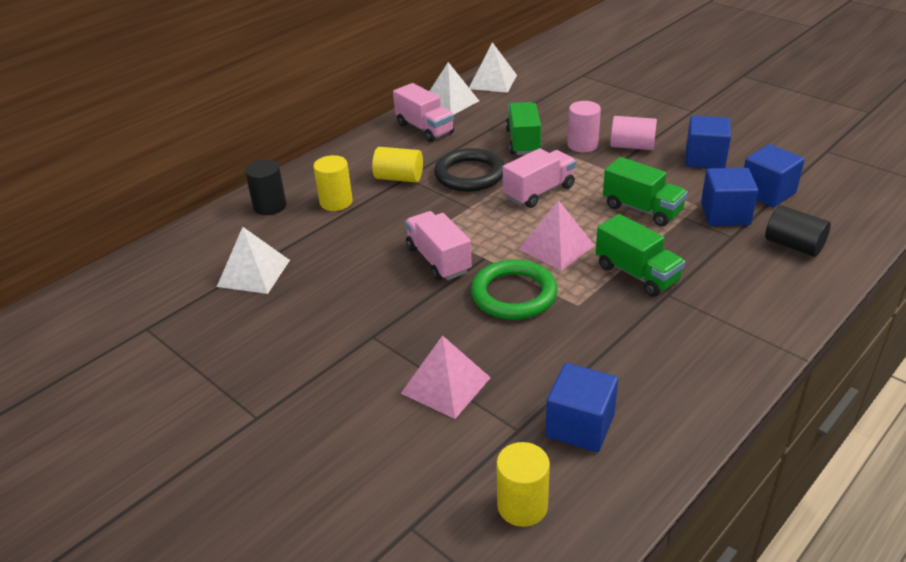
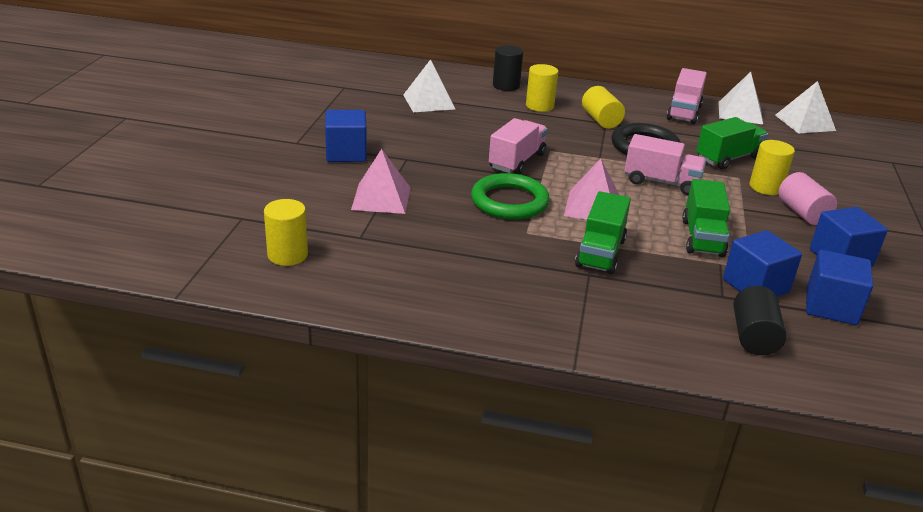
camera: 55 degrees right, 5 degrees down
(580, 426) = (385, 262): blue cube -> blue cube (346, 153)
(582, 145) = (766, 187): pink cylinder -> yellow cylinder

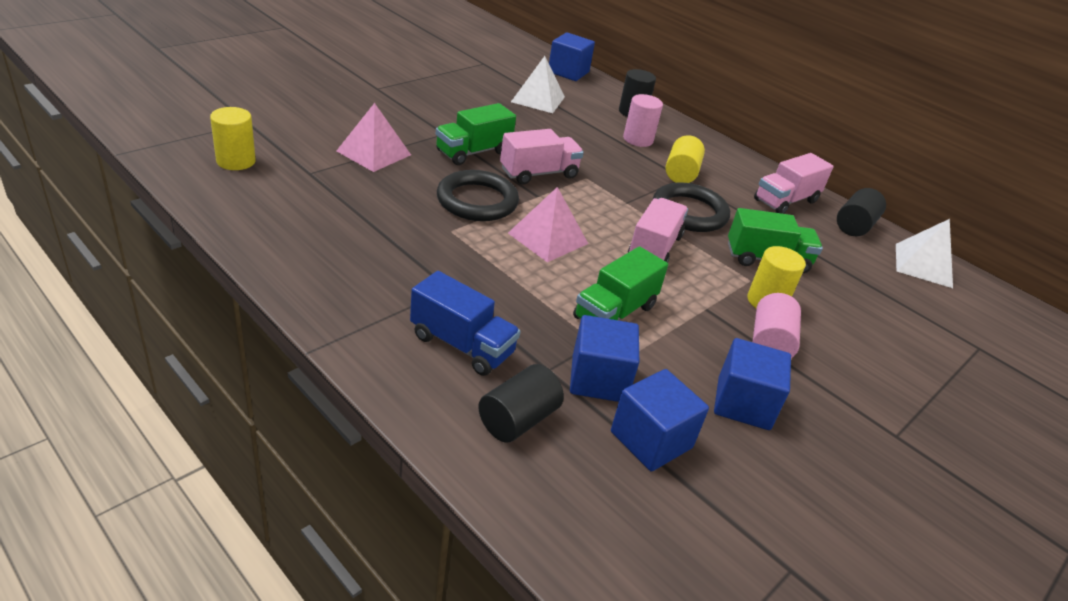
camera: 30 degrees right, 5 degrees up
(346, 153) = (402, 110): blue cube -> blue cube (568, 72)
(509, 201) = (477, 201): green ring -> black ring
(539, 106) = (638, 139): yellow cylinder -> pink cylinder
(600, 253) = (490, 277): green truck -> green truck (473, 152)
(654, 308) = (462, 345): none -> blue truck
(661, 182) = (654, 248): pink truck -> pink truck turned 120 degrees counterclockwise
(740, 113) = (854, 226): white pyramid -> black cylinder

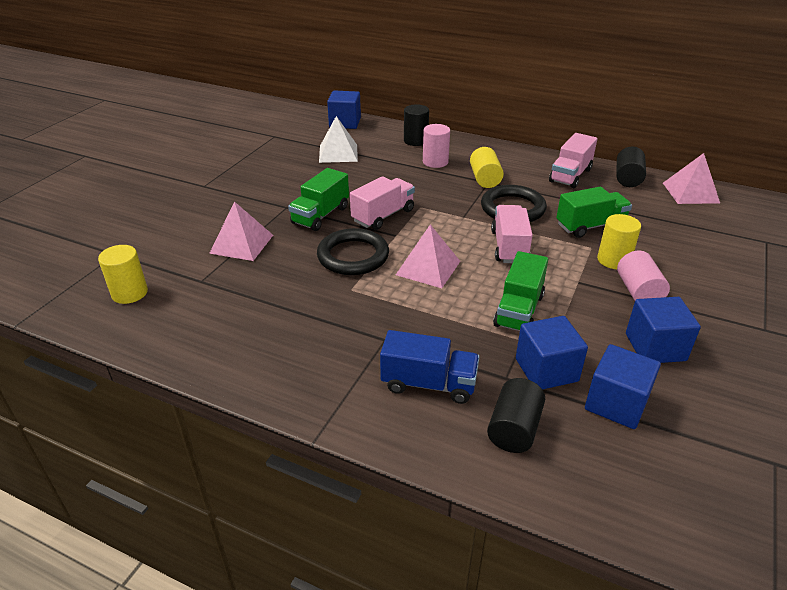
camera: 15 degrees left, 0 degrees up
(923, 265) = (690, 192): white pyramid -> pink pyramid

